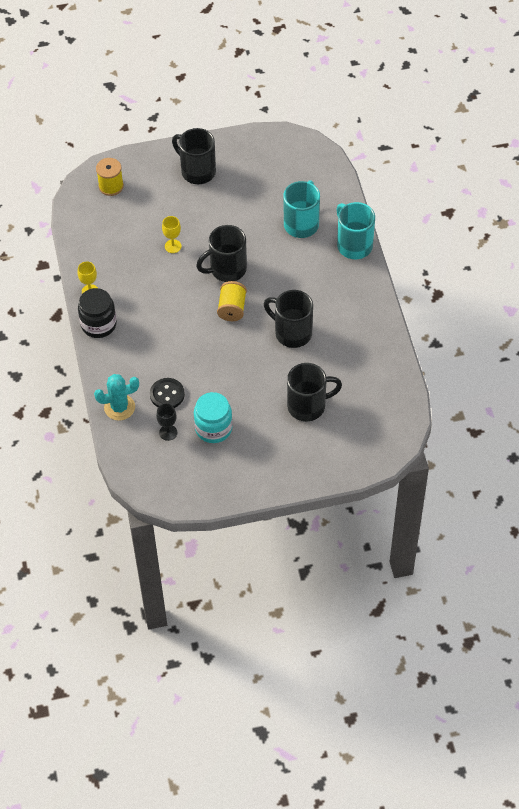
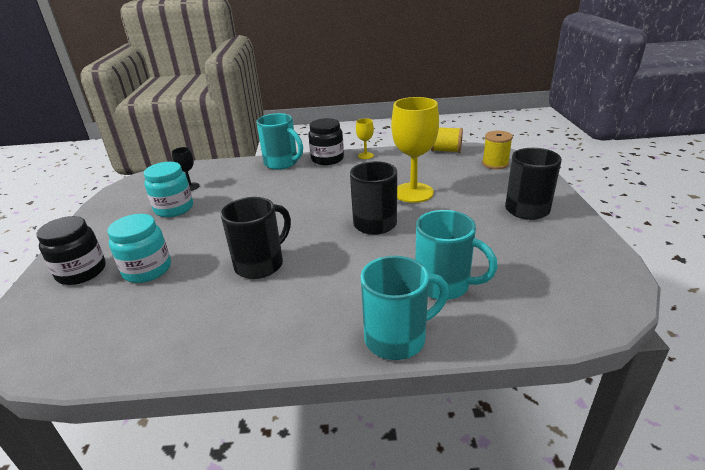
camera: 100 degrees right, 25 degrees down
(110, 364) = (282, 163): none -> turquoise mug
(119, 407) = (234, 167): turquoise cactus -> none
(167, 394) = (231, 187): black button -> none
(173, 246) = (413, 193): yellow goblet -> yellow goblet, size x2.14
(232, 308) = (316, 224): yellow spool -> yellow spool (446, 151)
(308, 406) = (147, 270): black mug -> turquoise jar
(316, 451) = (81, 272): none -> black jar

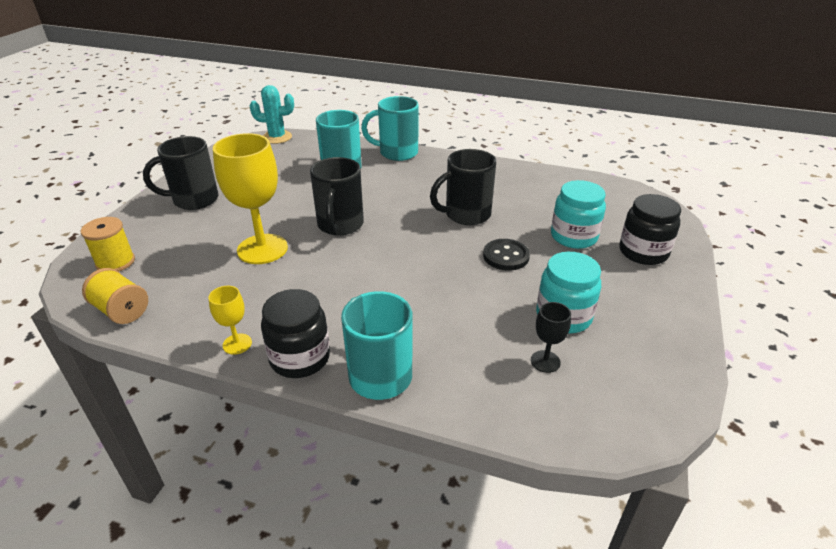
camera: 160 degrees left, 5 degrees up
(216, 235) = (506, 256): none -> black button
(599, 314) = (277, 137): none -> turquoise cactus

